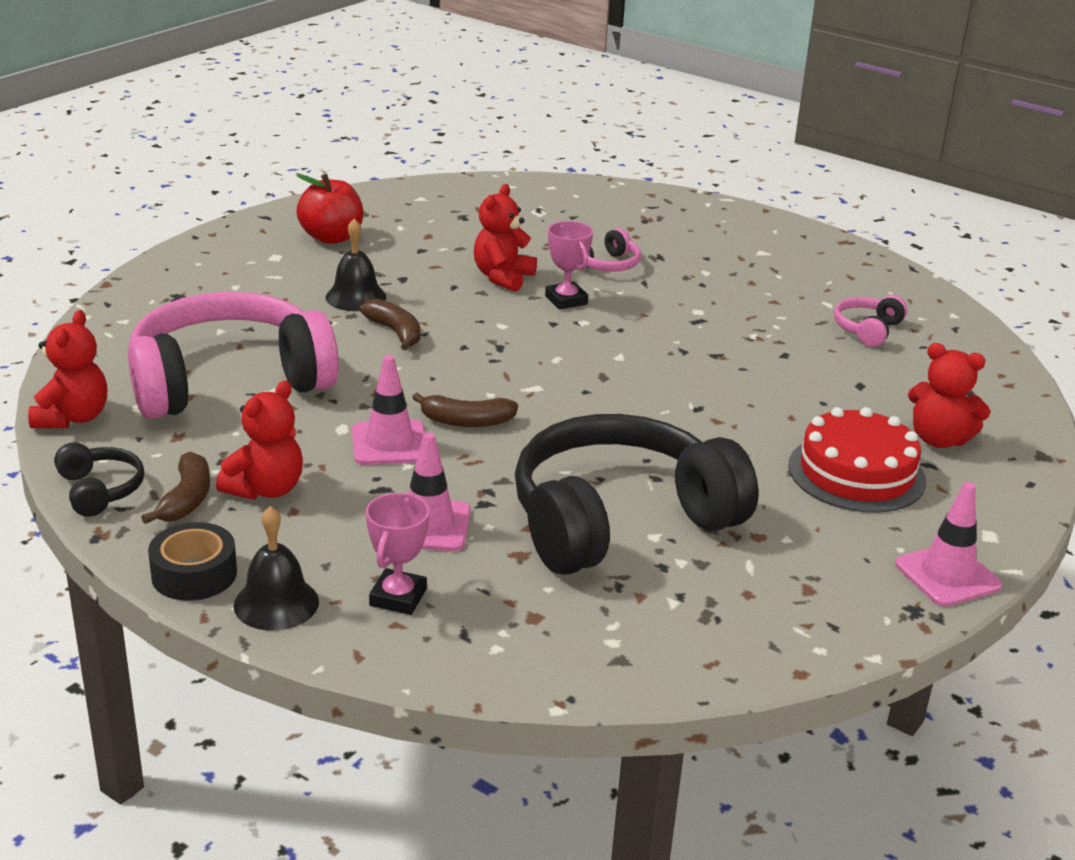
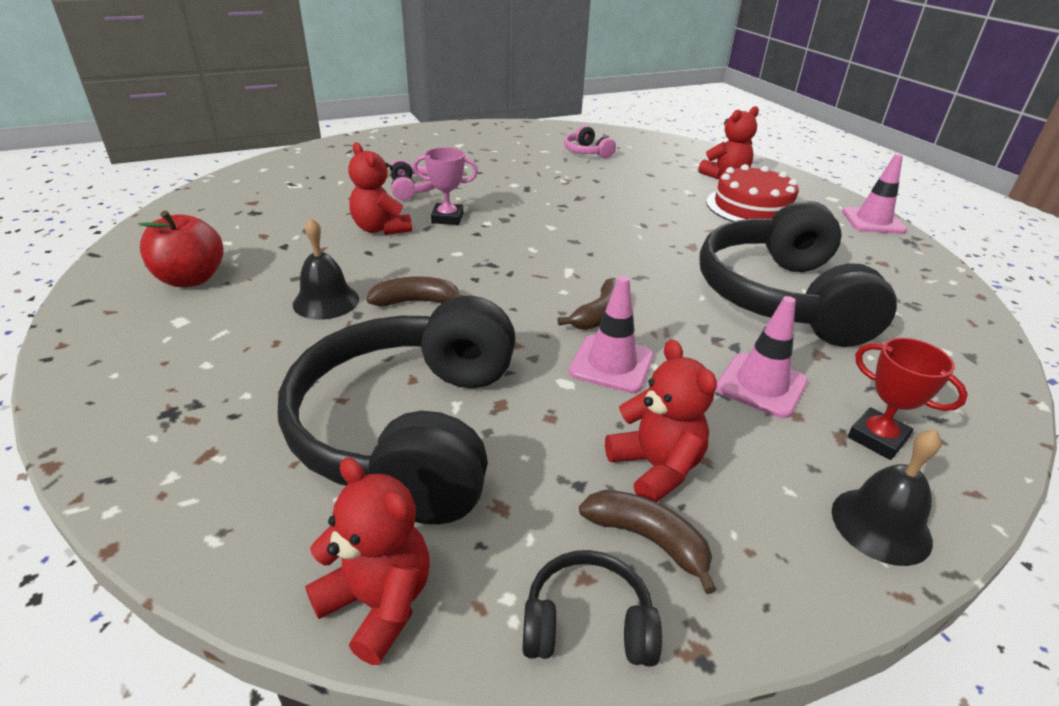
camera: 60 degrees left, 5 degrees up
(194, 574) = (813, 579): black tape -> none
(228, 381) = (411, 430): pink headphones -> black headphones
(398, 597) = (877, 438): pink trophy -> red trophy

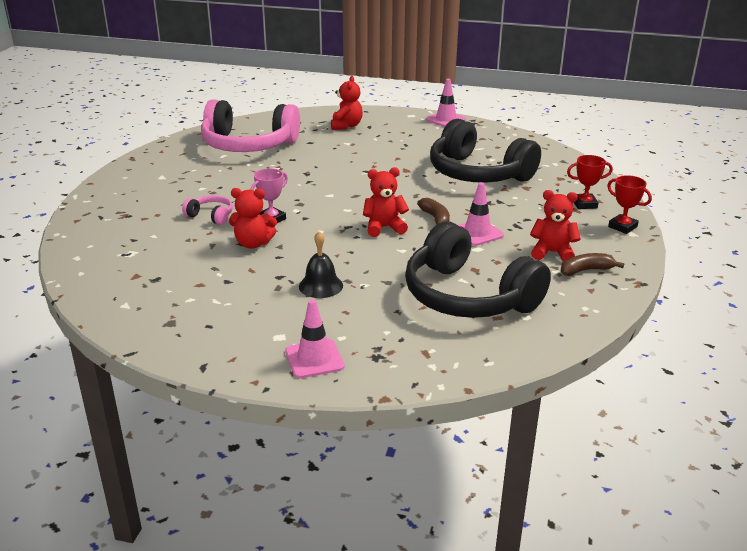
camera: 50 degrees left, 5 degrees down
(191, 279) = (228, 322): red apple -> none
(378, 603) = (562, 334): red teddy bear -> red teddy bear (384, 227)
(416, 301) = (358, 260): brown banana -> none
(587, 152) = (248, 145): pink headphones -> pink headphones, size x2.44
(587, 624) = (610, 297): black headphones -> none
(752, 207) = (390, 137): red cake -> none
(761, 385) = (530, 209): pink traffic cone -> pink traffic cone (314, 359)
(881, 525) = (622, 227): black bell -> red trophy

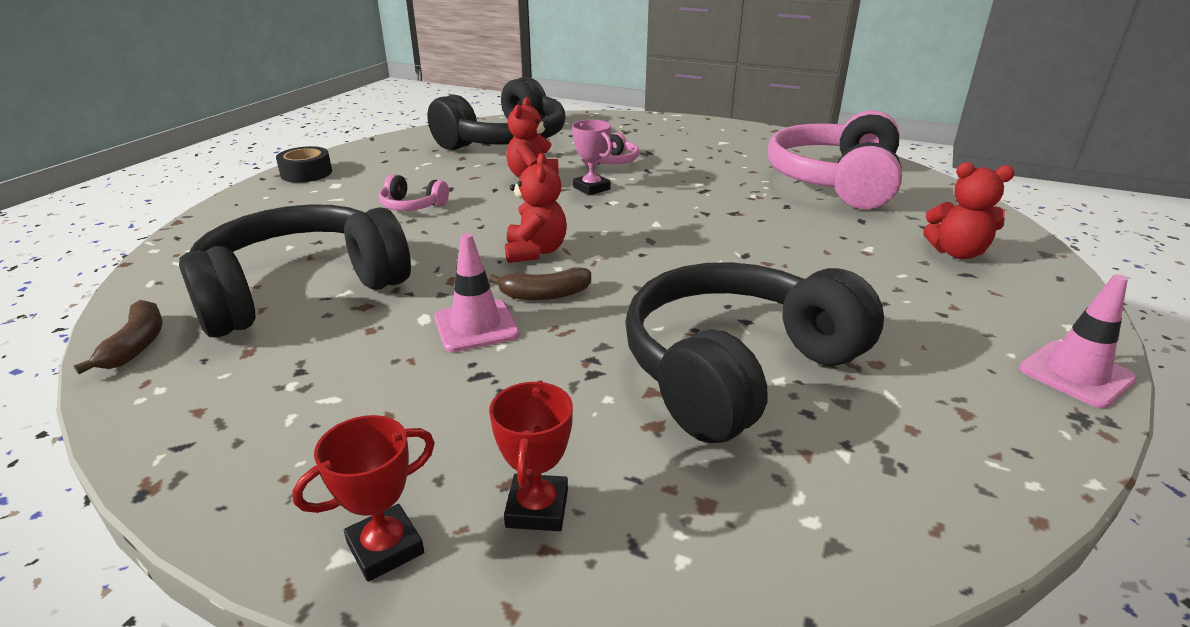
camera: 100 degrees right, 0 degrees up
(149, 269) = (505, 141): none -> black headphones
(249, 363) = (306, 173): none -> black tape
(314, 359) = (280, 197): pink traffic cone -> none
(321, 286) = (412, 206): black bell -> pink headphones
(552, 253) = (352, 396): red teddy bear -> none
(585, 270) = (260, 422): brown banana -> brown banana (137, 345)

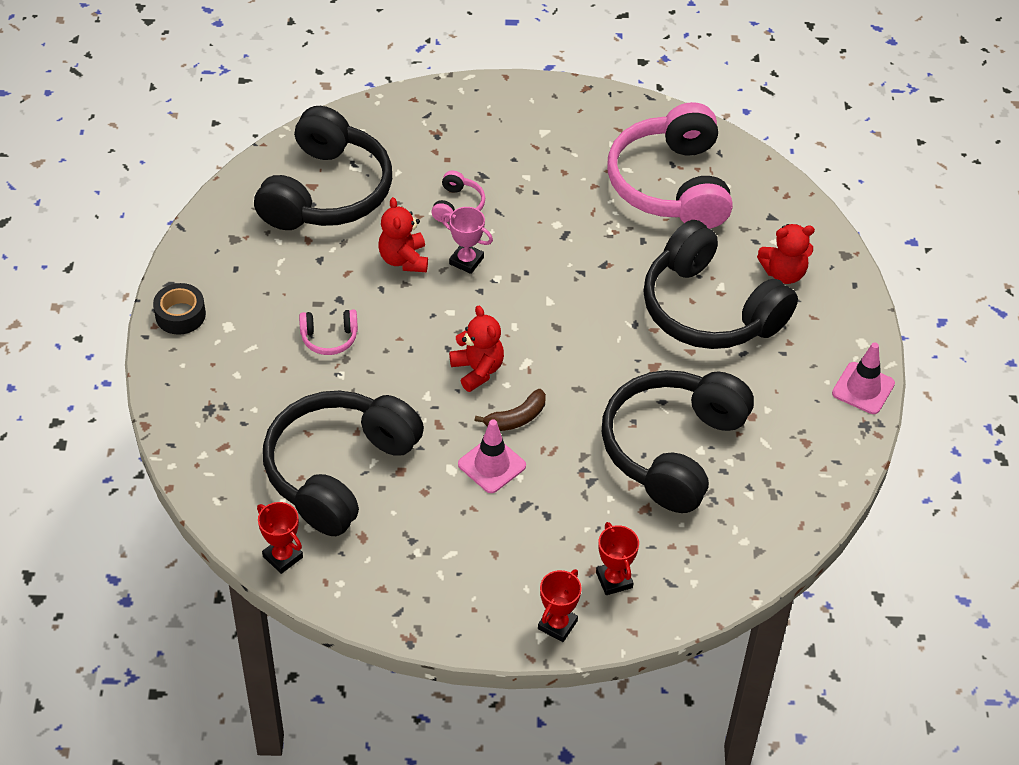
camera: 25 degrees left, 20 degrees up
(137, 345) = (282, 557): brown banana -> red trophy
(847, 261) = (709, 309): none -> black headphones

